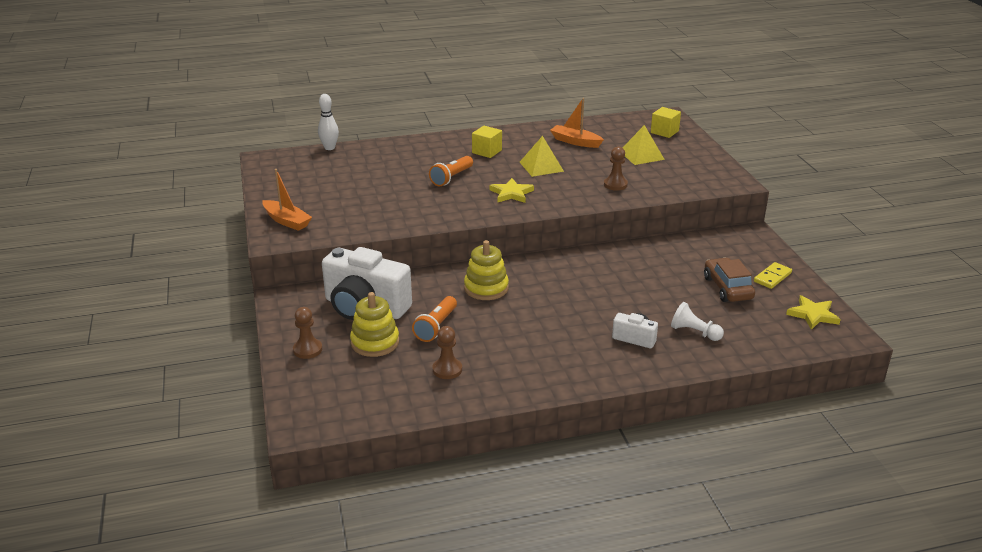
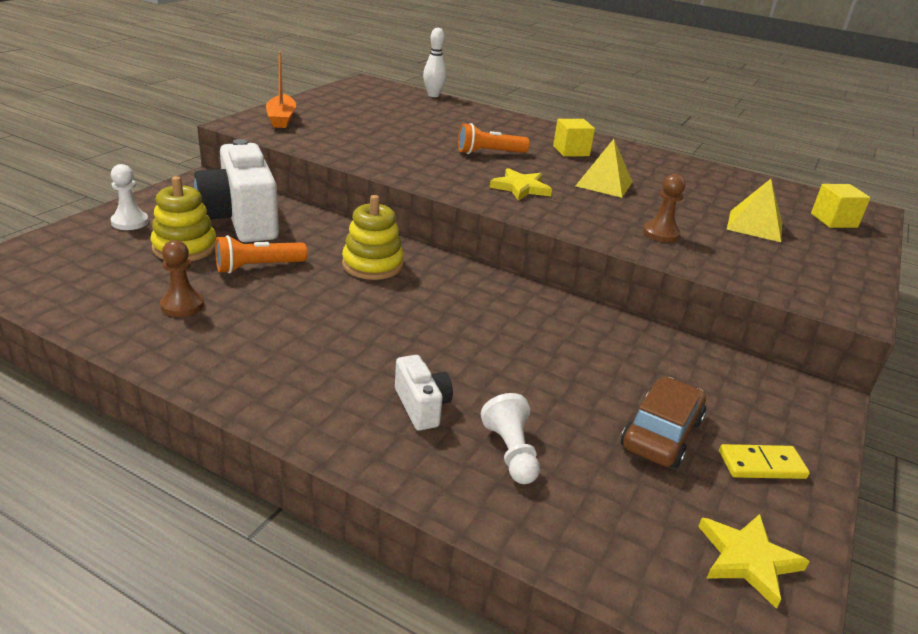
camera: 40 degrees right, 0 degrees up
(307, 350) = (130, 222): brown pawn -> white pawn
(575, 142) = (690, 183): orange boat -> none

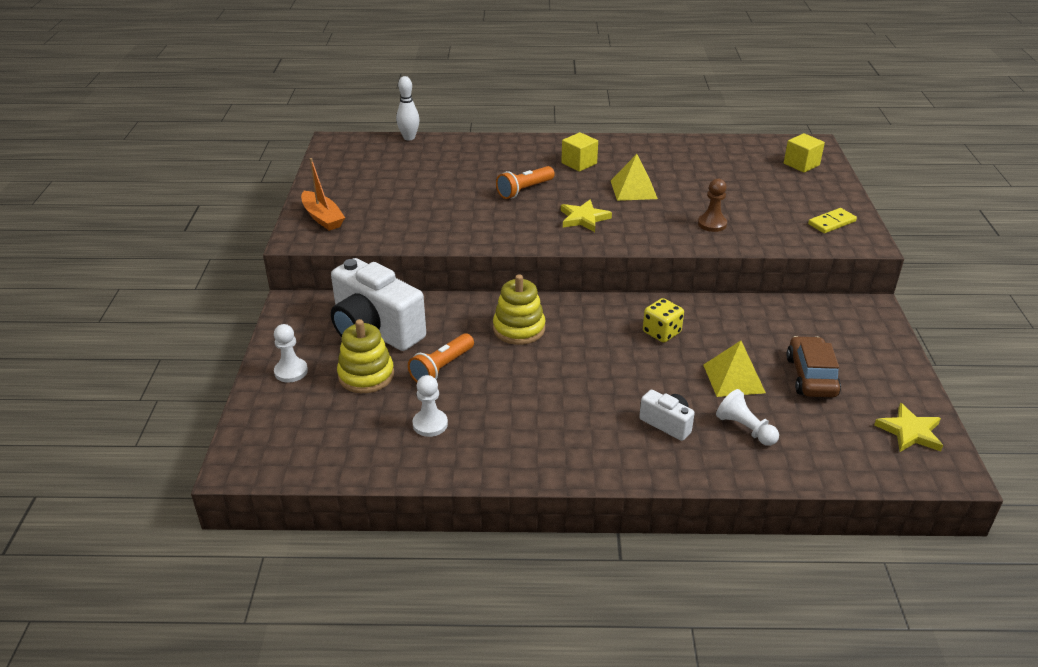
camera: 25 degrees left, 5 degrees up
(182, 305) = (430, 424): brown pawn -> white pawn
(519, 322) = (661, 332): none -> yellow dice
(755, 225) = (760, 190): yellow pyramid -> yellow pyramid (734, 378)
(762, 465) = (875, 371): yellow domino -> yellow domino (832, 223)

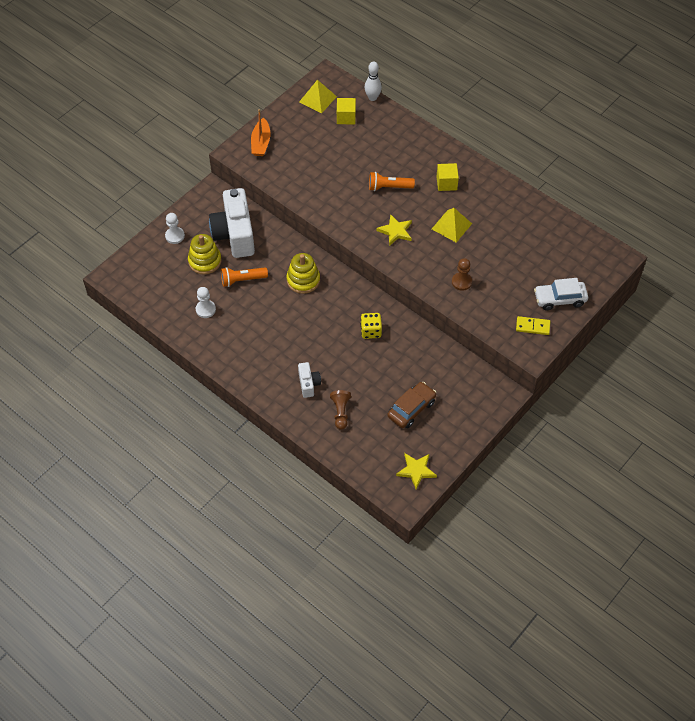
camera: 40 degrees right, 20 degrees up
(734, 378) = (371, 383): yellow pyramid -> yellow pyramid (318, 99)
(745, 429) = (340, 412): white pawn -> brown pawn
(801, 164) = (584, 270): yellow cube -> yellow cube (346, 117)
(818, 192) = (560, 299): none -> white car

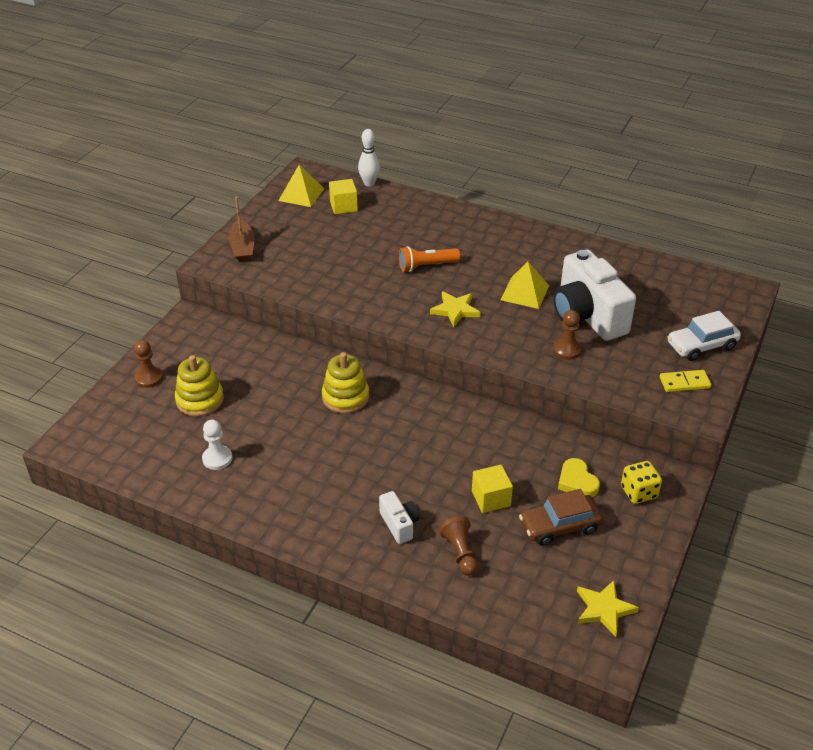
camera: 15 degrees left, 15 degrees down
(175, 236) = (149, 378): white pawn -> brown pawn
(235, 234) = (233, 362): white camera -> white camera (587, 316)
(242, 280) = (260, 412): orange flashlight -> none
(261, 143) = (242, 247): orange boat -> brown boat
(371, 331) = (462, 440): yellow dice -> yellow dice (638, 492)
(411, 409) = (559, 526): brown car -> brown car turned 135 degrees counterclockwise
(436, 380) = (577, 481): none -> yellow heart
(446, 183) = (497, 250): yellow cube -> yellow cube (491, 499)

